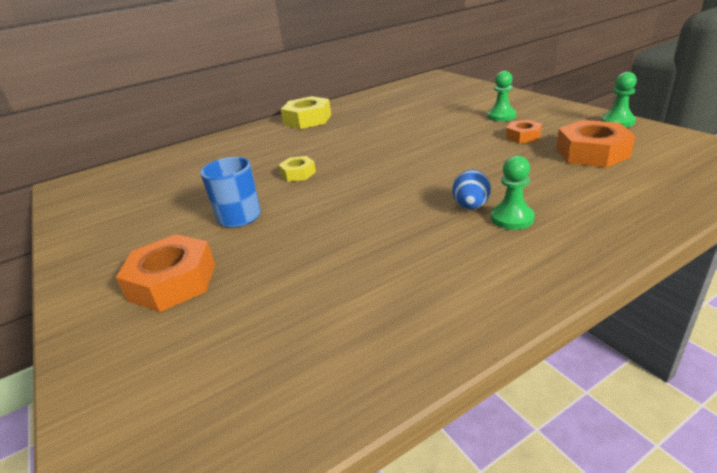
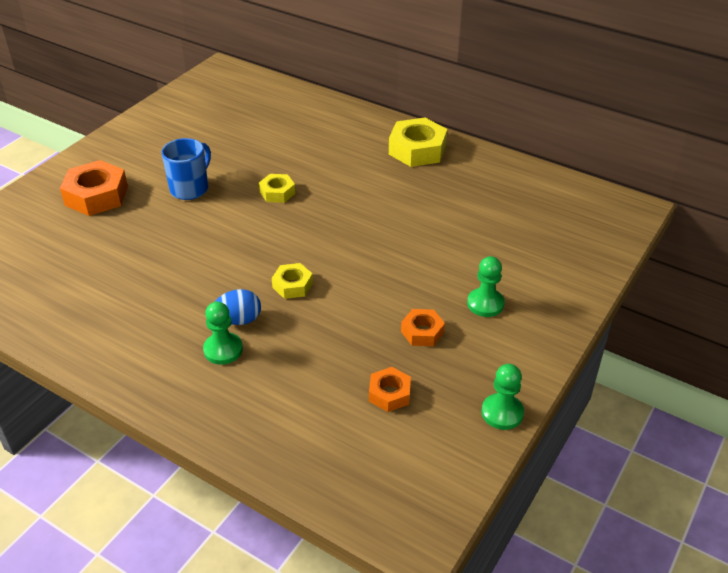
camera: 60 degrees right, 10 degrees up
(436, 178) = (292, 285): none -> yellow nut
(592, 153) = (389, 394): orange nut -> orange nut, size x0.56

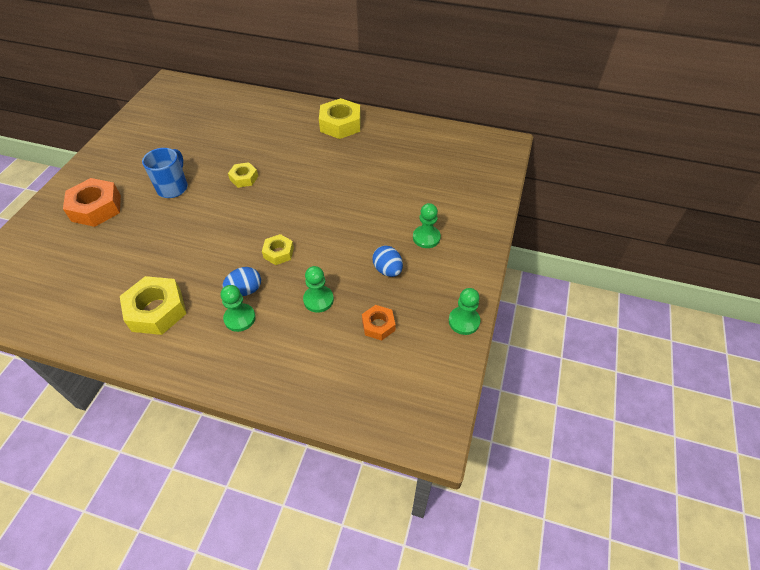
camera: 15 degrees left, 10 degrees up
(130, 321) = (156, 310): none -> yellow nut
(324, 349) = (318, 300): none -> green pawn
(422, 332) = (387, 270): orange nut -> blue egg

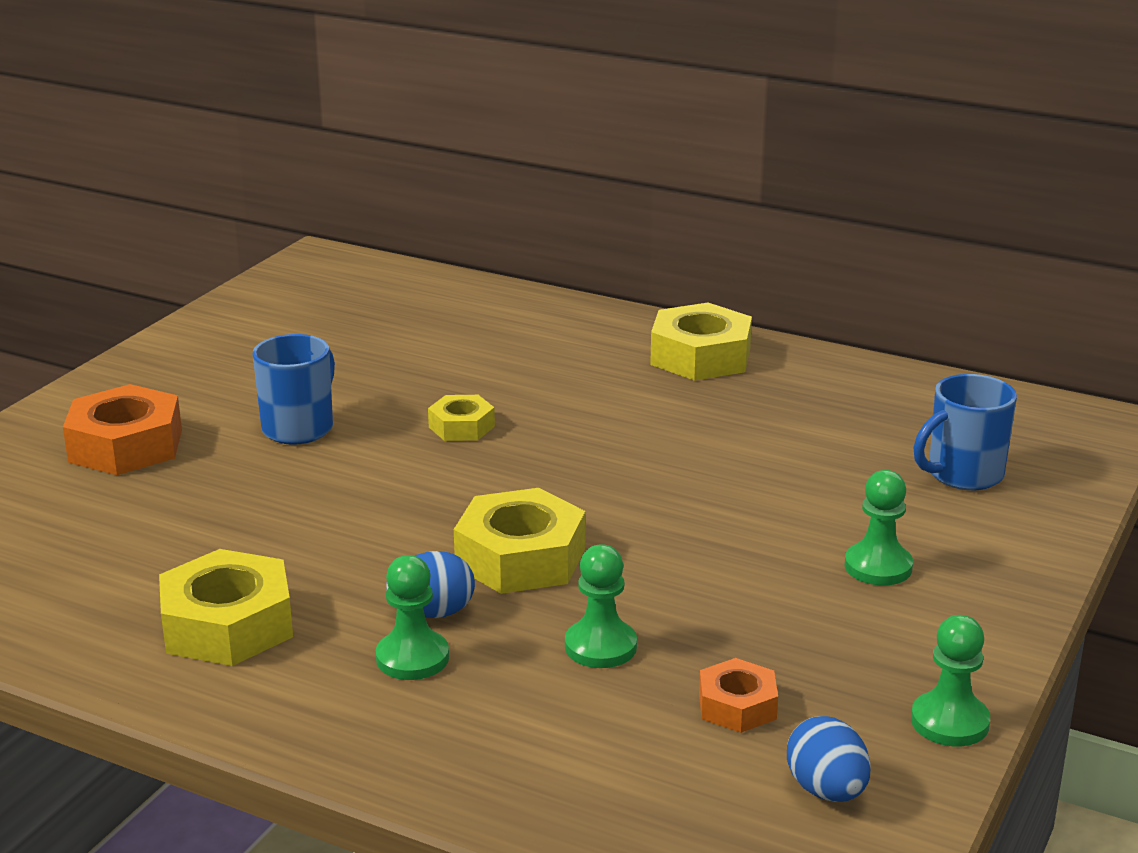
camera: 10 degrees right, 25 degrees down
(278, 252) = (520, 558): yellow nut -> yellow nut, size x1.78
(387, 270) = (774, 613): blue egg -> blue egg (826, 790)
(454, 180) = (963, 475): none -> blue mug

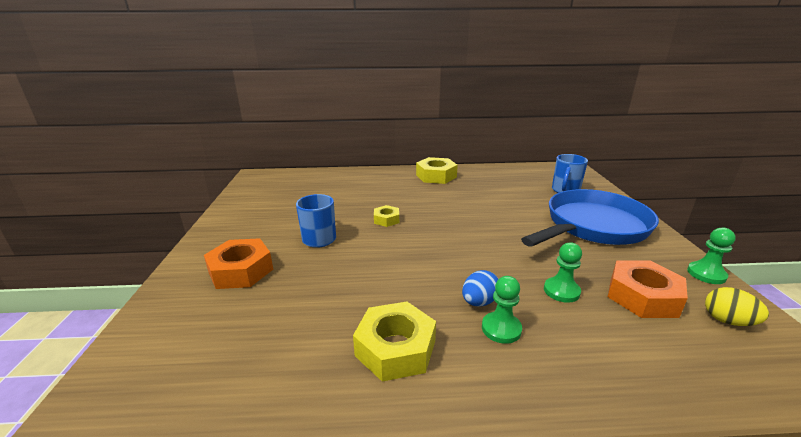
camera: 30 degrees left, 0 degrees up
(520, 558) = (478, 264): yellow nut -> none
(737, 706) = (642, 297): orange nut -> orange nut, size x1.78
(826, 790) = (727, 321): blue egg -> yellow egg
(878, 567) = (593, 226): green pawn -> blue pan

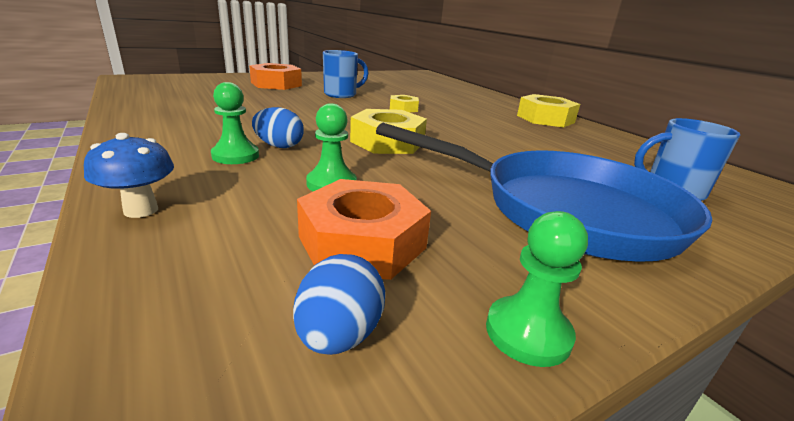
camera: 60 degrees right, 0 degrees up
(395, 348) = (195, 124): yellow nut -> yellow nut (387, 142)
(617, 387) = (141, 210): none -> blue mushroom
(727, 321) = (339, 335): yellow egg -> blue egg

